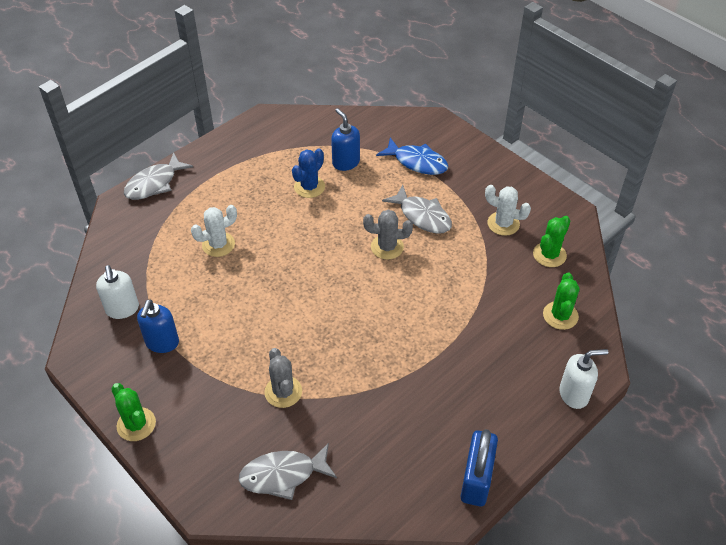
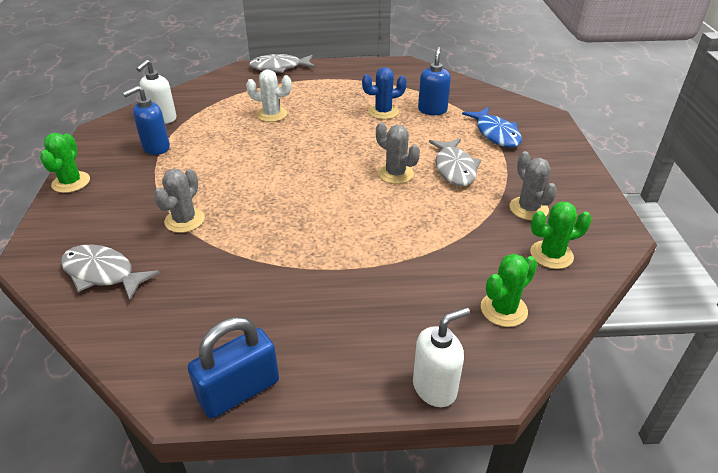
camera: 40 degrees right, 10 degrees down
(503, 224) = (528, 209): white cactus -> grey cactus
(574, 394) = (435, 388): white soap dispenser -> white soap dispenser turned 60 degrees counterclockwise

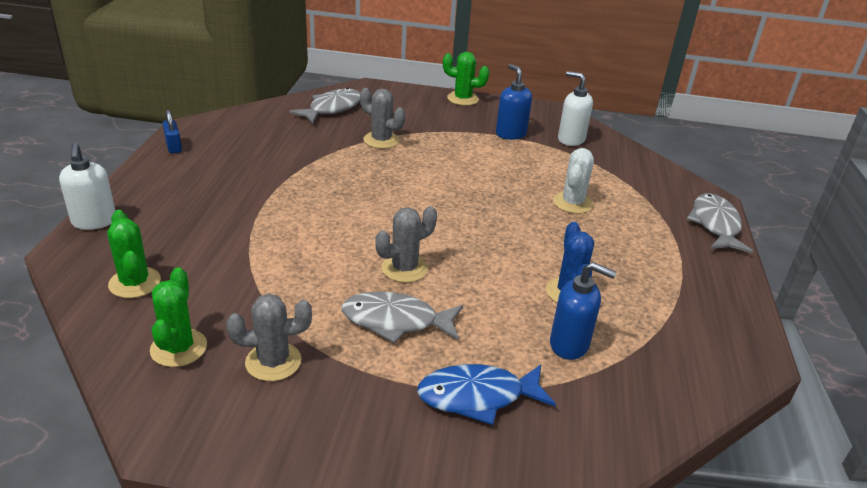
camera: 100 degrees right, 5 degrees down
(239, 391) = (173, 146): blue padlock -> blue padlock, size x0.54

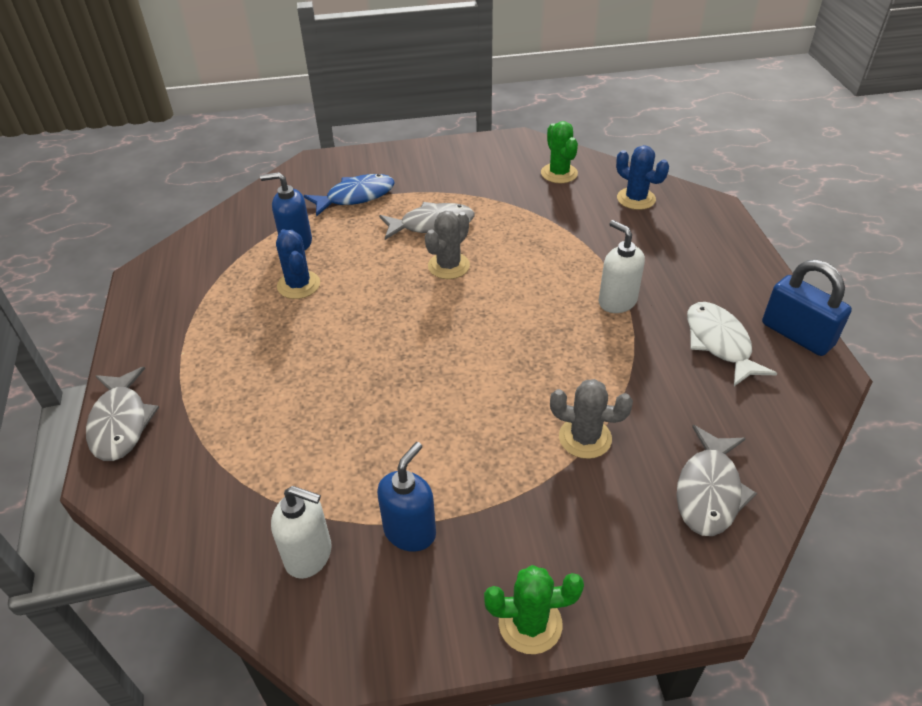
camera: 165 degrees right, 10 degrees up
(94, 221) = (732, 231): white soap dispenser -> white soap dispenser (617, 301)
(135, 283) = (636, 199): green cactus -> blue cactus
(173, 146) = (797, 334): blue padlock -> blue padlock, size x1.87
(235, 156) = (719, 343): none -> white fish
(273, 362) = (495, 181): grey cactus -> none
(510, 134) = (410, 531): blue soap dispenser -> blue soap dispenser turned 105 degrees counterclockwise
(572, 203) = (300, 401): white cactus -> none

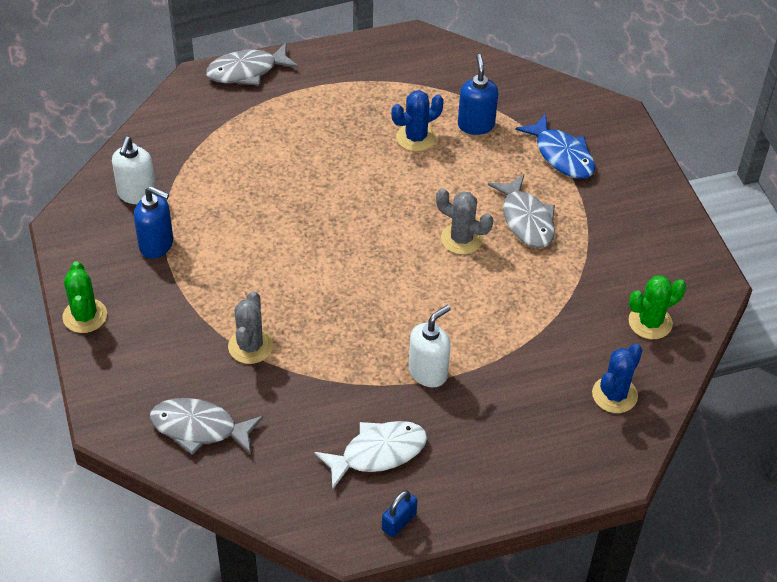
camera: 80 degrees right, 5 degrees up
(797, 334) = (399, 522): blue padlock -> blue padlock, size x0.54

